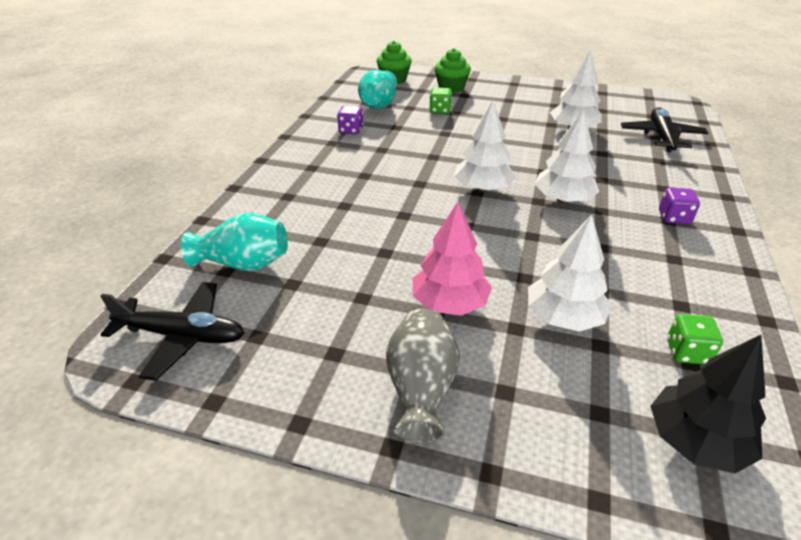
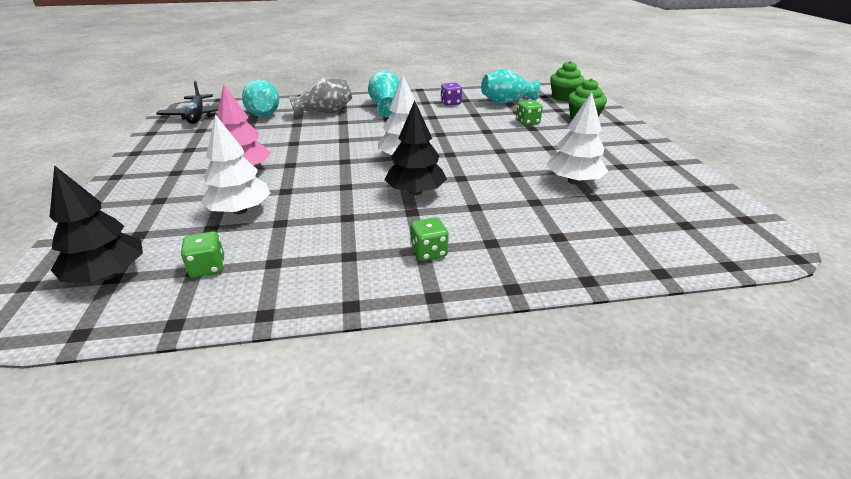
camera: 65 degrees right, 5 degrees down
(322, 168) = (386, 107): none -> turquoise vase
(421, 389) = (160, 176): grey vase -> grey vase (325, 112)
(563, 199) = (415, 192): white tree -> black tree
(661, 137) = (627, 234): black plane -> none
(674, 218) = (429, 252): purple dice -> green dice

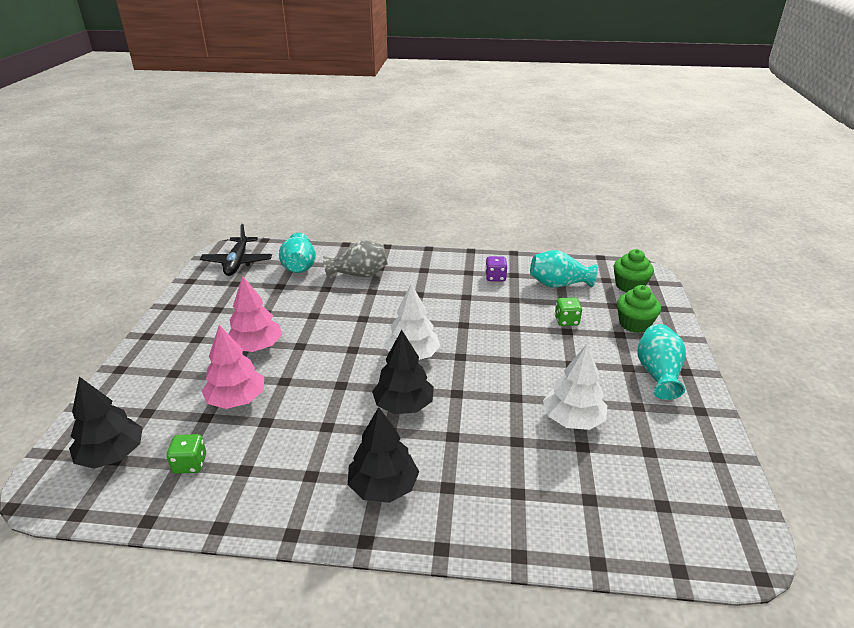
camera: 15 degrees right, 0 degrees up
(240, 211) = (236, 400): white tree -> pink tree
(386, 107) = (424, 274): turquoise vase -> turquoise vase (658, 374)
(429, 252) = (383, 486): green dice -> black tree

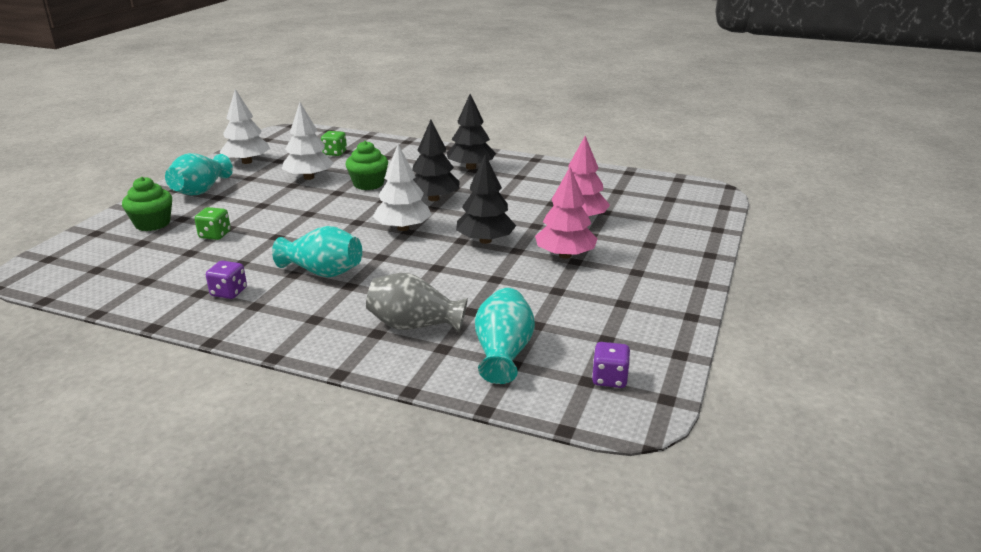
camera: 165 degrees left, 5 degrees down
(112, 455) = (674, 200): black tree -> black tree (485, 240)
(190, 464) = (609, 190): green dice -> green dice (335, 153)
(237, 262) = (609, 379): black plane -> purple dice
(558, 284) = (163, 272): turquoise vase -> turquoise vase (323, 272)
(629, 286) = (84, 258): green cupcake -> green cupcake (368, 184)
(683, 439) = (247, 162): none -> white tree

